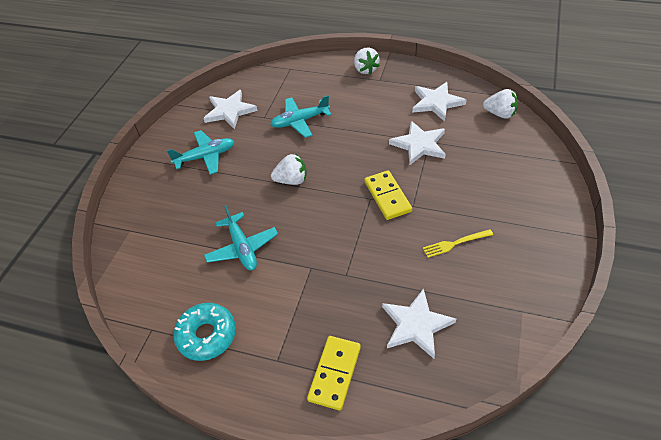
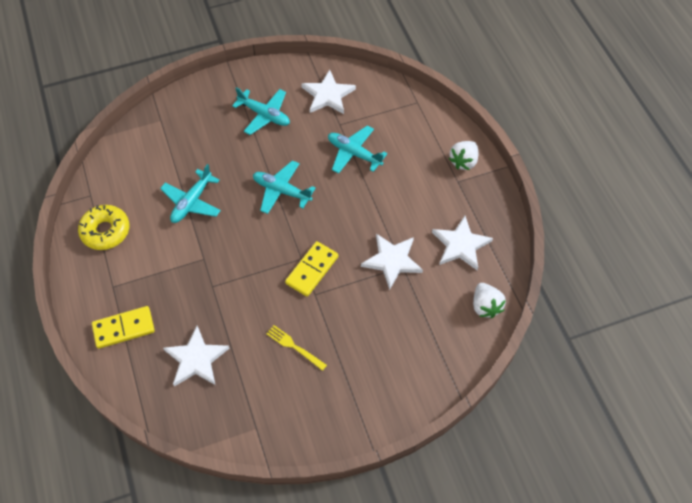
camera: 50 degrees right, 10 degrees up
(207, 335) = (105, 231): turquoise donut -> yellow donut
(291, 180) = (281, 191): white strawberry -> turquoise plane

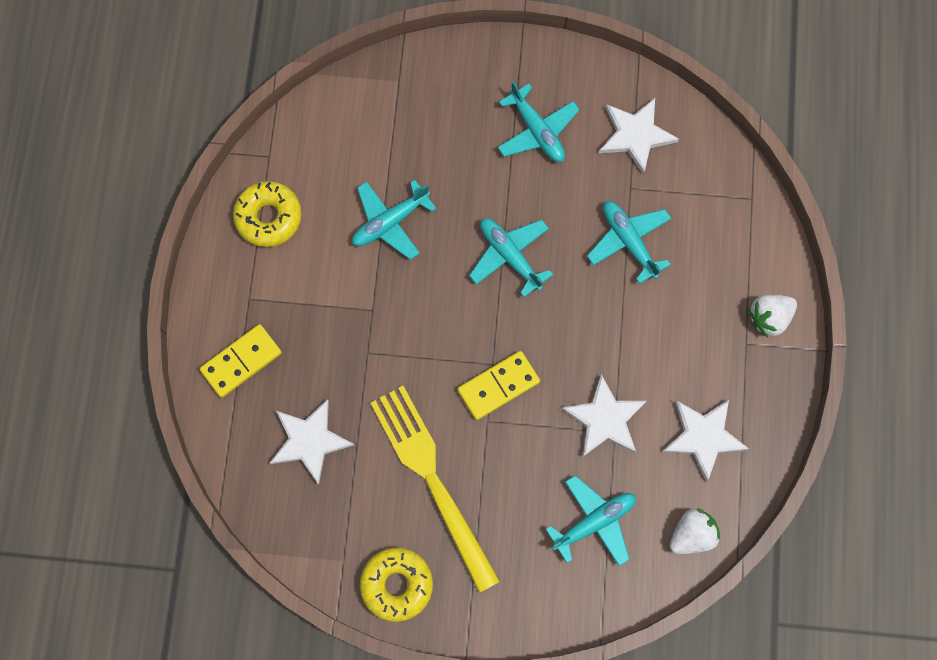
camera: 25 degrees right, 15 degrees up
(124, 328) = (241, 361): yellow domino -> yellow domino turned 45 degrees counterclockwise
(294, 346) = (431, 478): yellow fork -> yellow fork, size x2.37
(302, 427) = (397, 584): none -> yellow donut
(418, 326) = (594, 522): none -> turquoise plane
(485, 306) = (692, 534): white strawberry -> white strawberry turned 135 degrees counterclockwise

